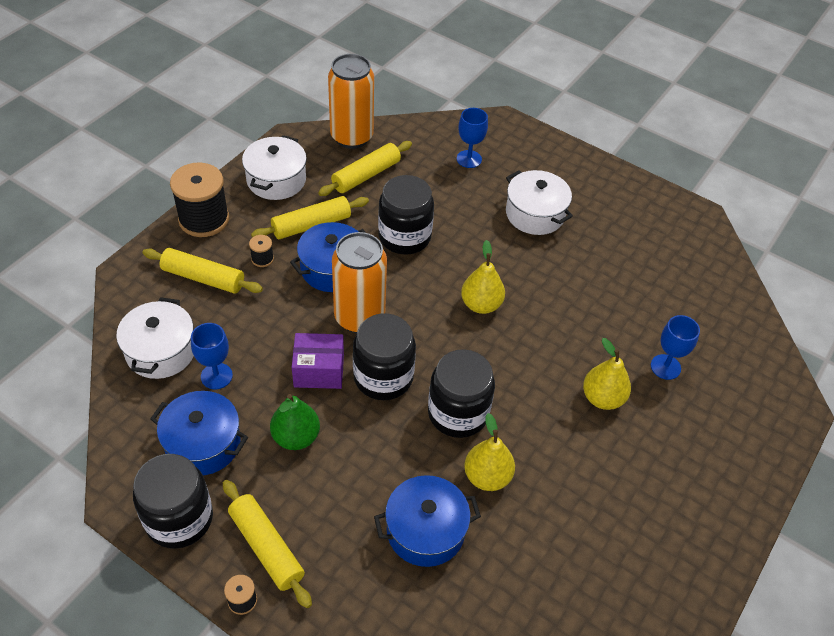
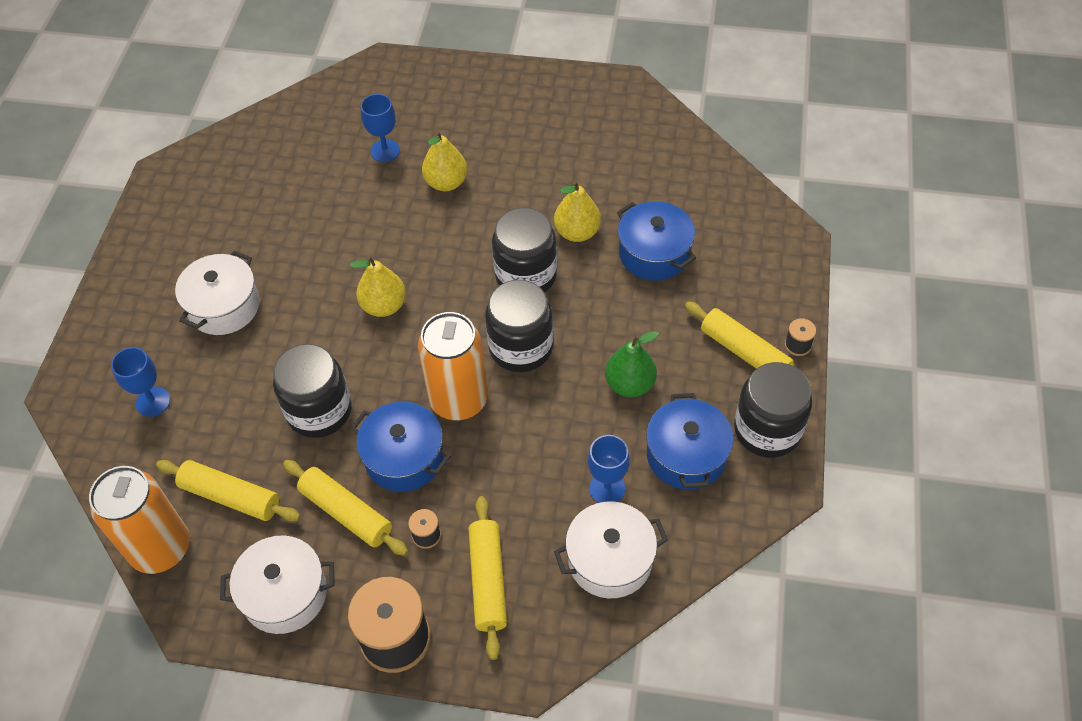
camera: 110 degrees left, 5 degrees up
(266, 547) = (745, 352): yellow rolling pin -> yellow rolling pin turned 75 degrees counterclockwise
(319, 370) = (545, 403): purple box -> none

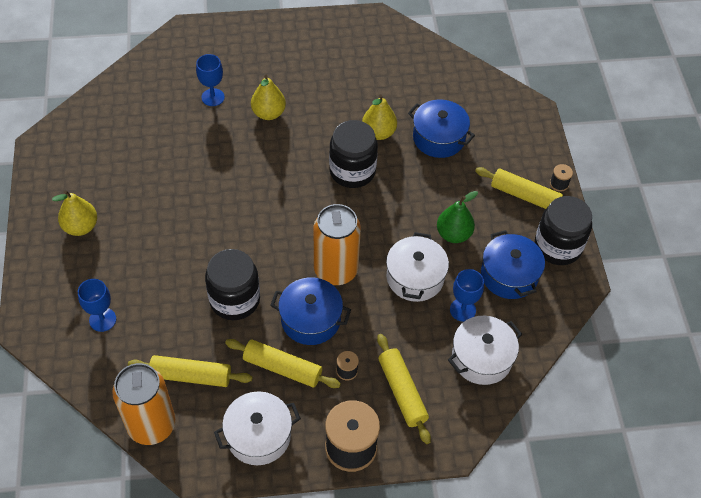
camera: 20 degrees left, 0 degrees up
(224, 306) = (131, 237): white pot -> white pot (415, 277)
(384, 306) = (255, 213): yellow pear -> yellow pear (81, 227)
(521, 347) = (367, 223): black jar -> none

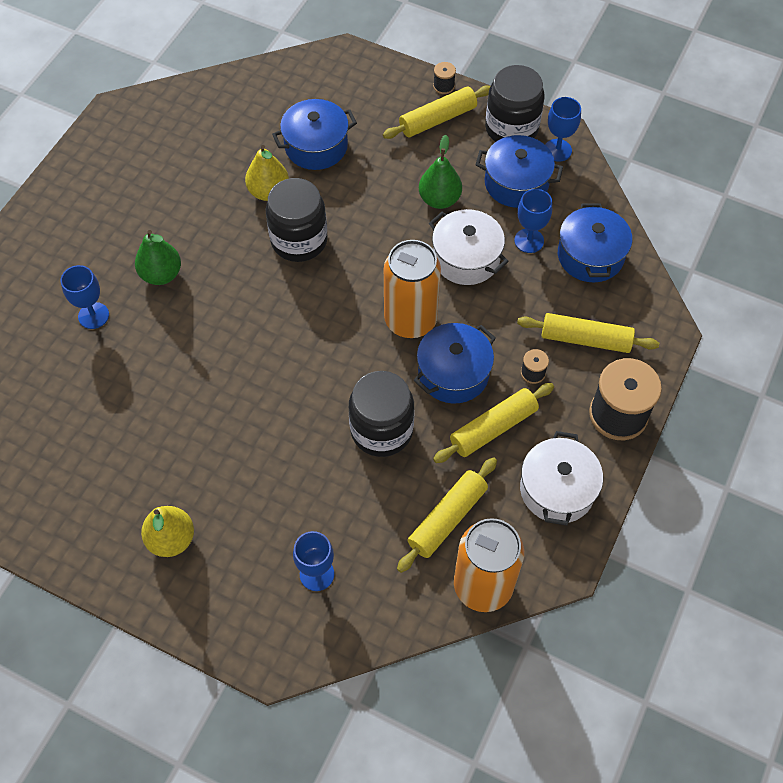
camera: 55 degrees left, 5 degrees up
(268, 113) = (161, 274): yellow pear -> green pear
(481, 358) = (590, 256): white pot -> blue pot
(563, 287) = (557, 150): none -> blue goblet

